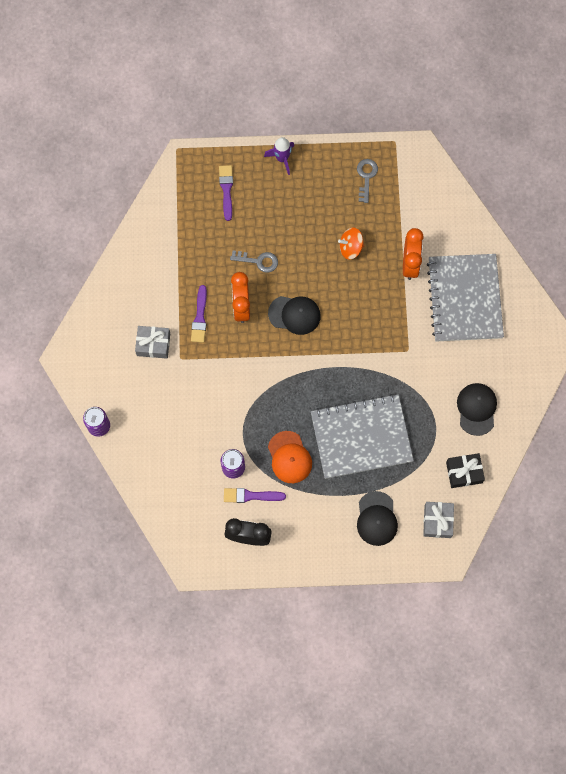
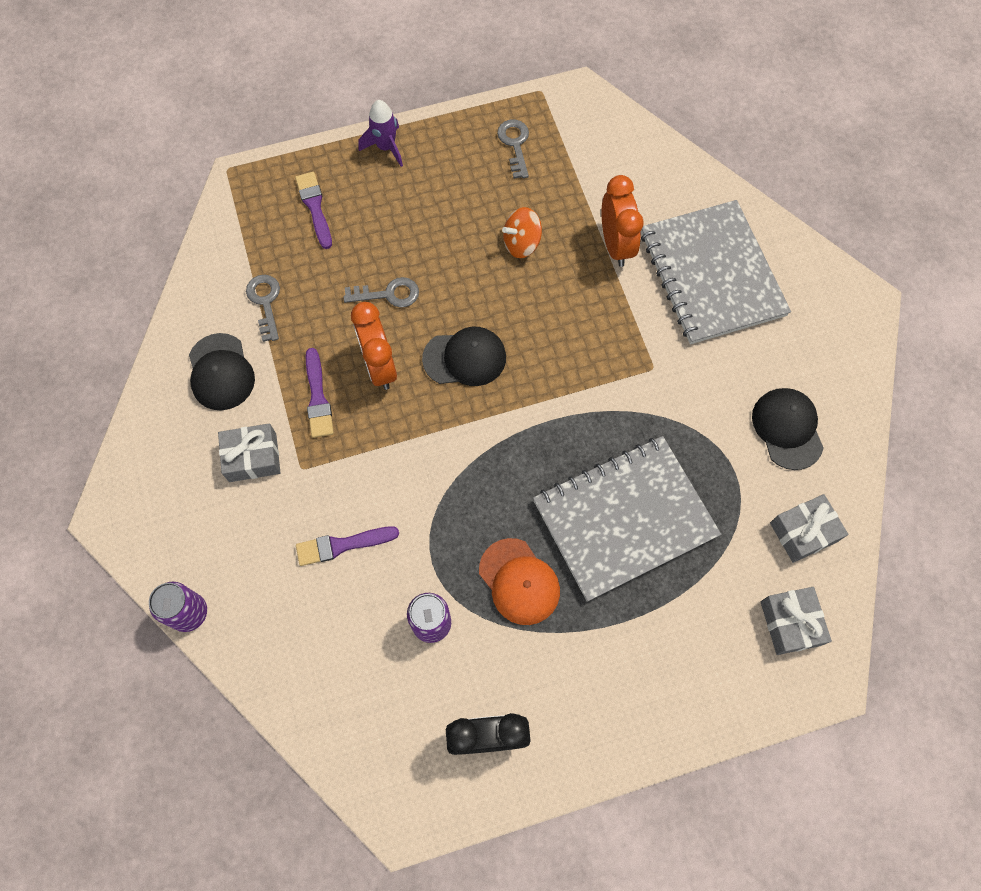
camera: 15 degrees left, 5 degrees down
(181, 247) = (265, 302): none -> grey key
(251, 496) = (473, 664): purple brush -> purple brush (342, 545)
(376, 519) = (691, 646): black cap -> black cap (221, 372)
(464, 472) = (803, 532): black gift -> grey gift

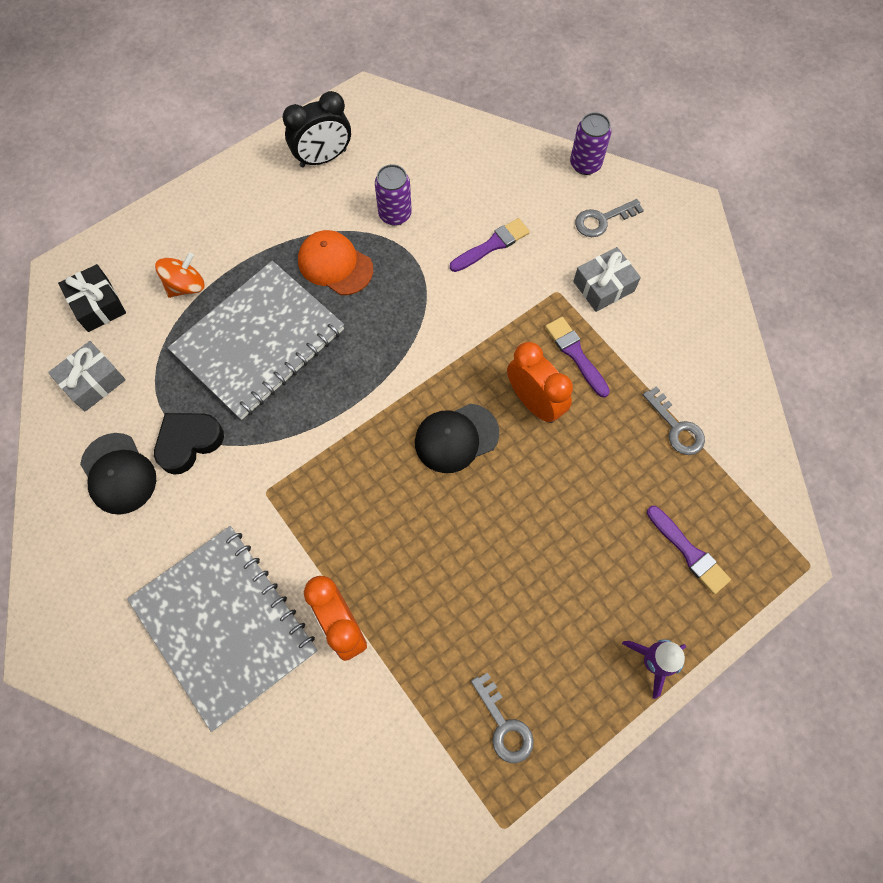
camera: 160 degrees right, 0 degrees up
(221, 372) = (676, 347): black cap -> none
(388, 294) = (561, 478): grey key -> grey key (602, 220)
(521, 243) = (447, 588): orange spinning top -> orange spinning top (186, 286)
(715, 436) = (188, 442): none -> black heart
(790, 623) = (98, 304): grey gift -> black gift

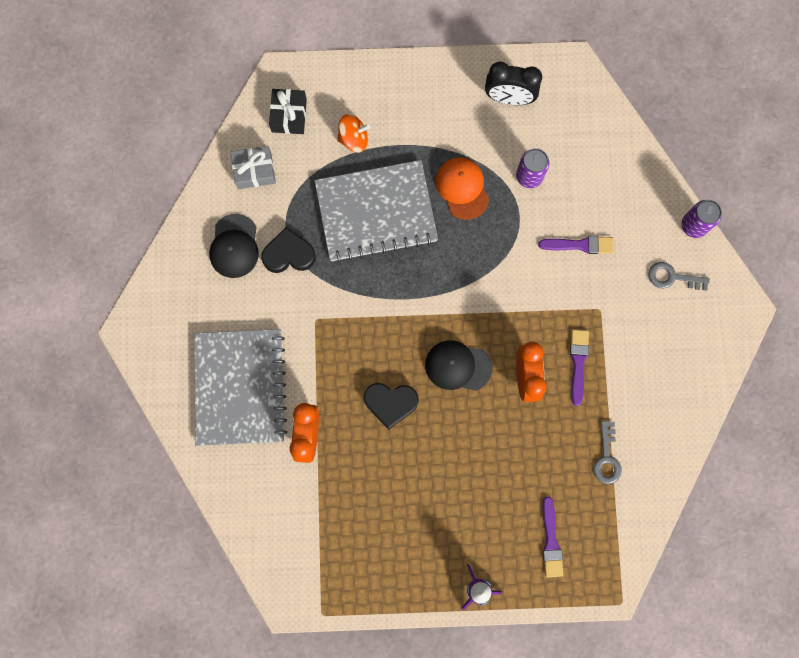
camera: 35 degrees right, 10 degrees up
(411, 525) = (390, 403): none -> black heart
(504, 725) = (362, 560): grey key -> none
(603, 286) = (635, 327): grey gift -> none

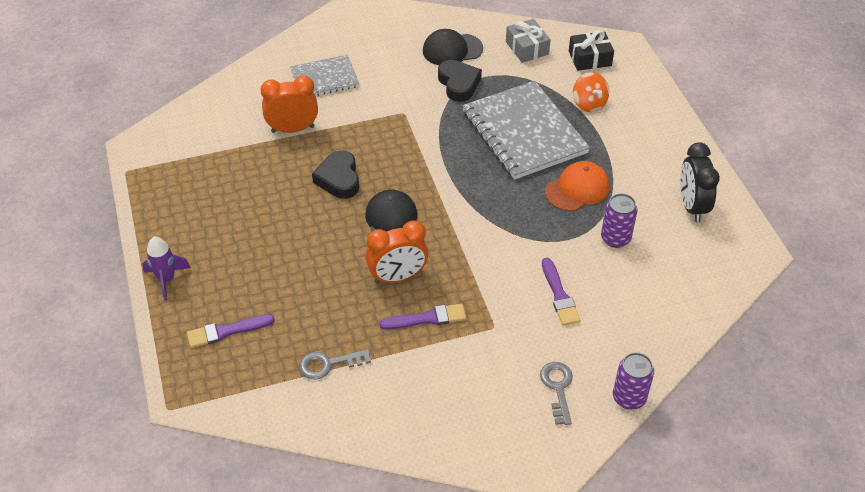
camera: 75 degrees right, 30 degrees down
(240, 387) = (324, 78): grey notebook -> grey notebook, size x0.57

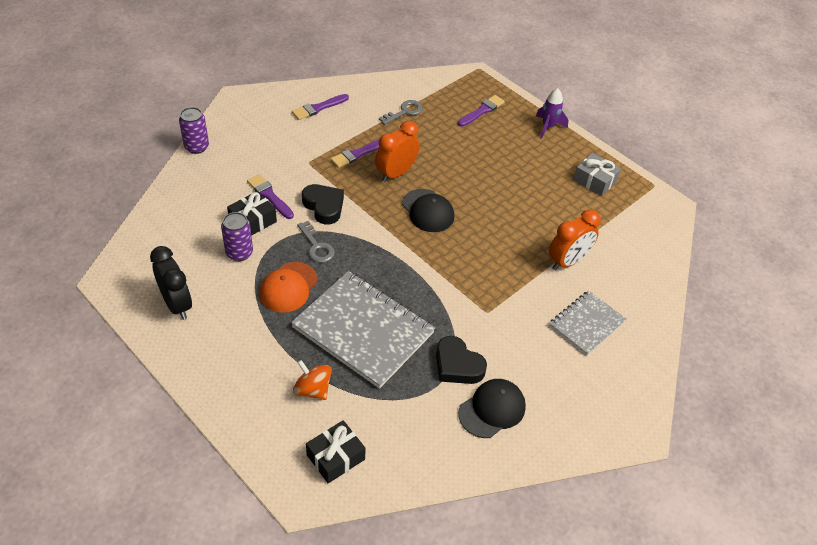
camera: 150 degrees right, 0 degrees up
(339, 179) = (493, 230): black heart -> black heart (324, 206)
(440, 411) = (318, 108): none -> purple brush
(527, 48) = (413, 445): grey gift -> grey gift (594, 181)
(558, 388) = (248, 139): grey key -> grey key (316, 246)
(589, 270) = (253, 221): none -> black gift

